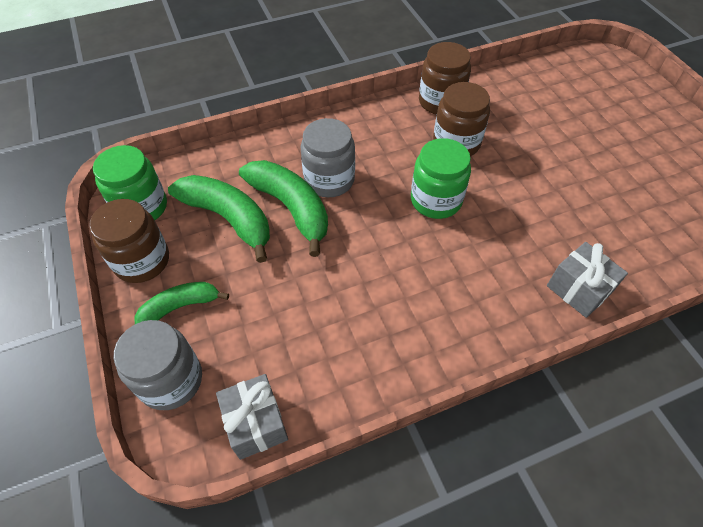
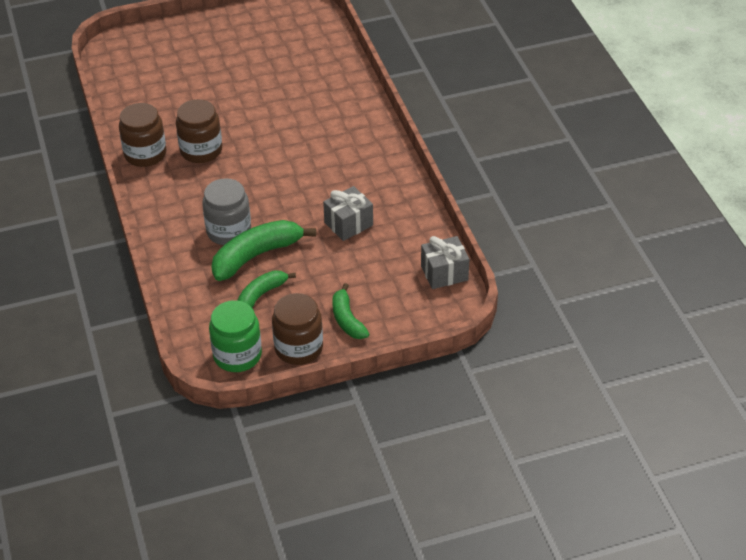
camera: 85 degrees left, 10 degrees down
(171, 380) = (409, 319): grey jar -> none
(229, 218) = (261, 295): green banana -> green banana, size x0.61
(436, 200) = (264, 169): green jar -> none
(578, 289) = (358, 109): grey gift -> grey gift (348, 224)

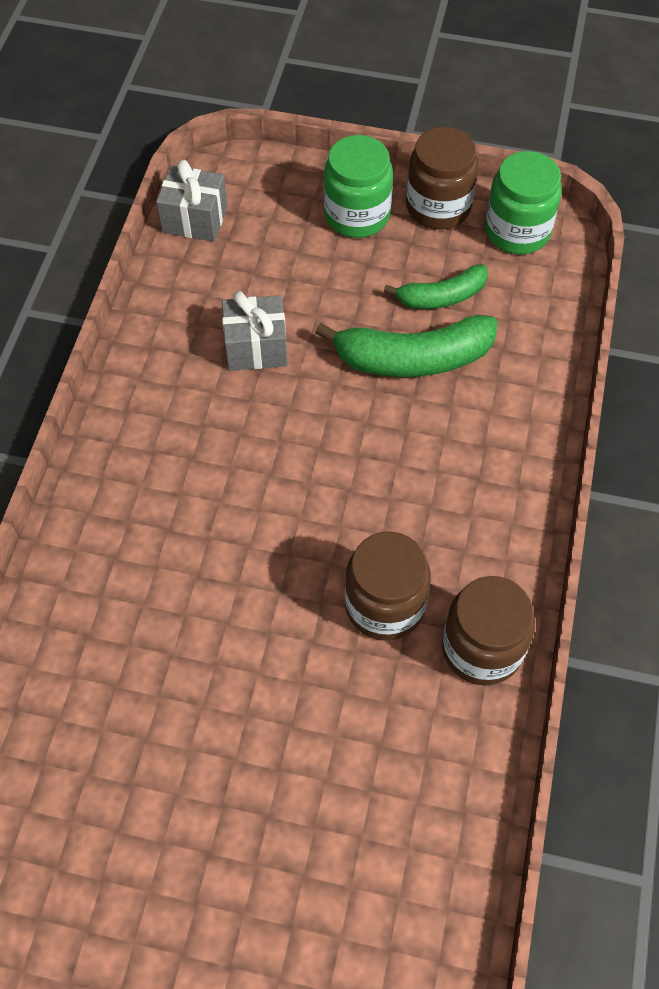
camera: 150 degrees left, 15 degrees up
(229, 231) = (428, 418): grey jar -> none
(347, 319) = (357, 215): green banana -> green jar

